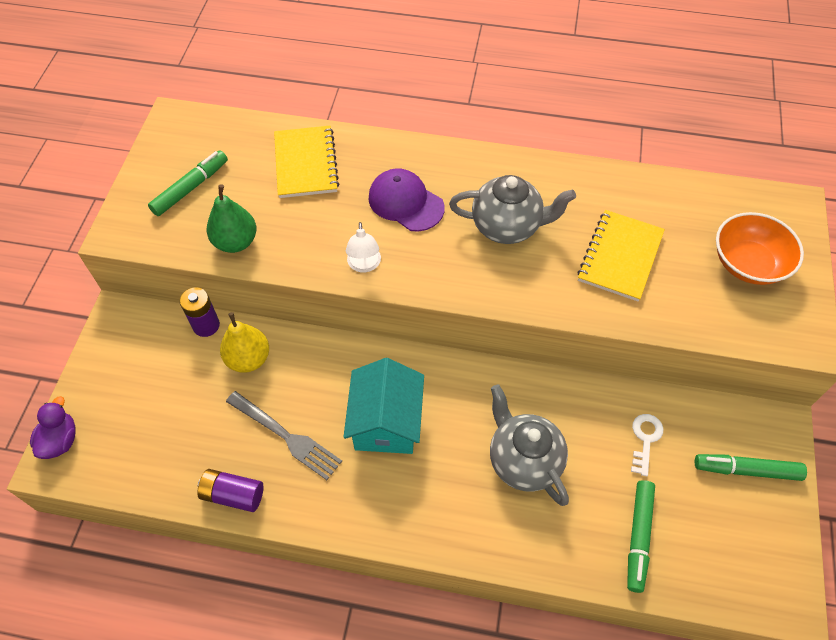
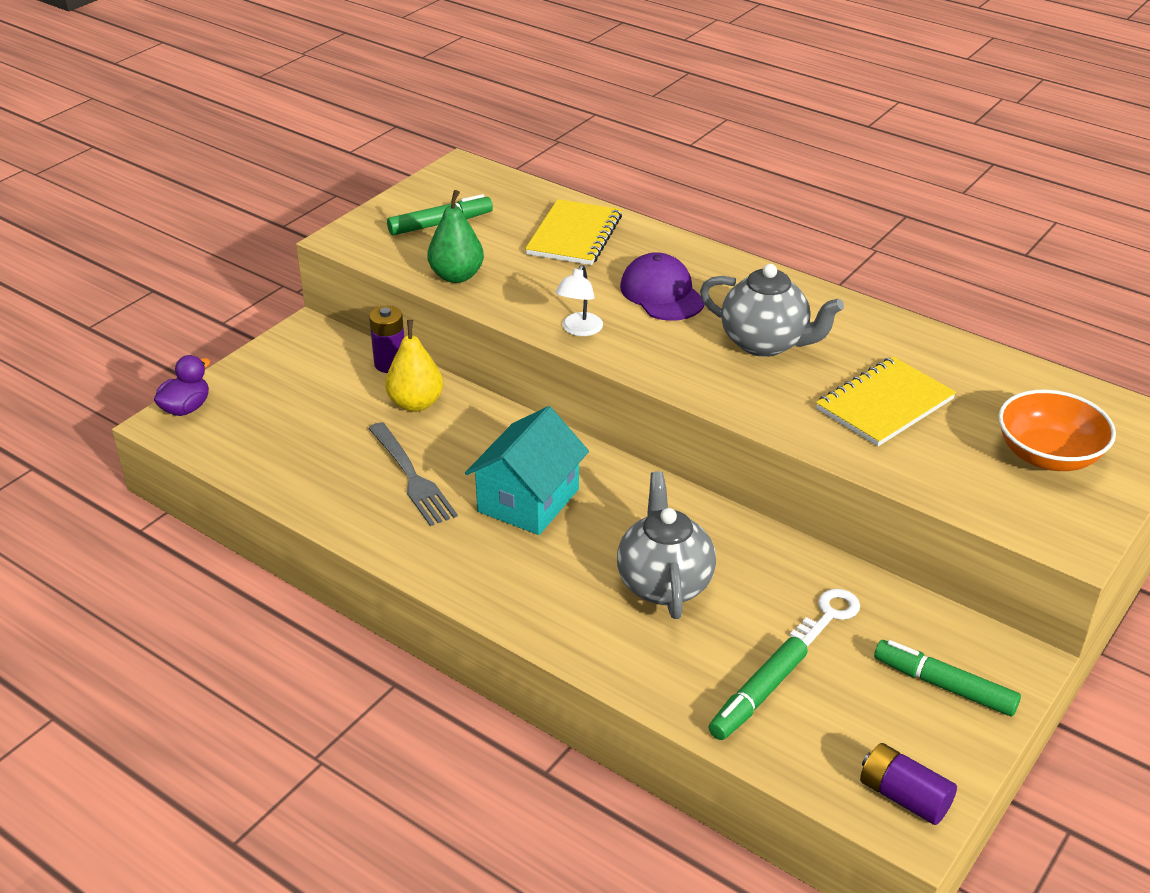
camera: 25 degrees right, 20 degrees down
(233, 495) = (325, 505): purple battery -> purple battery (904, 796)

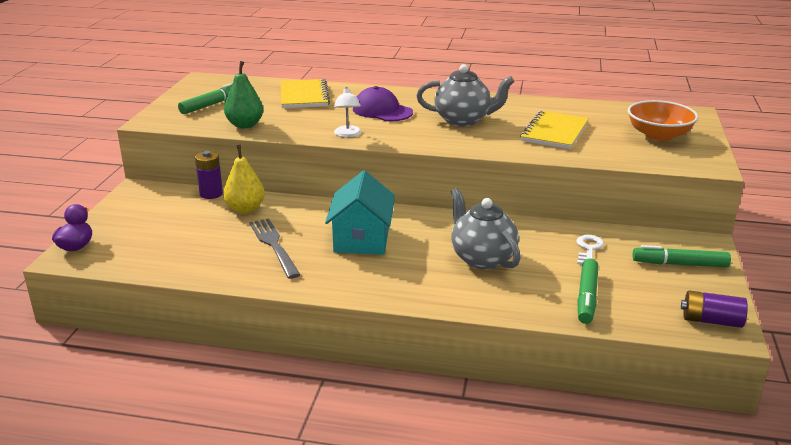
camera: 25 degrees left, 10 degrees down
(412, 477) = (274, 246): grey fork -> grey fork turned 150 degrees counterclockwise

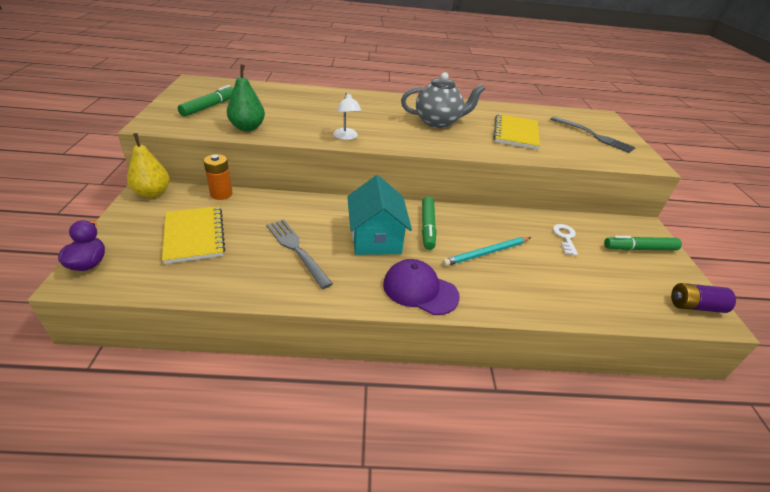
camera: 15 degrees left, 10 degrees up
(211, 194) = (221, 194): purple battery -> orange battery
(245, 209) = (258, 210): yellow pear -> yellow pear (152, 193)
(304, 96) = (293, 99): yellow notebook -> yellow notebook (194, 236)
(382, 111) = (366, 113): purple cap -> purple cap (420, 290)
(482, 258) = (486, 253): grey teapot -> turquoise pencil
(587, 297) = (589, 289): green marker -> green marker (427, 227)
(658, 135) = (593, 135): orange bowl -> grey fork

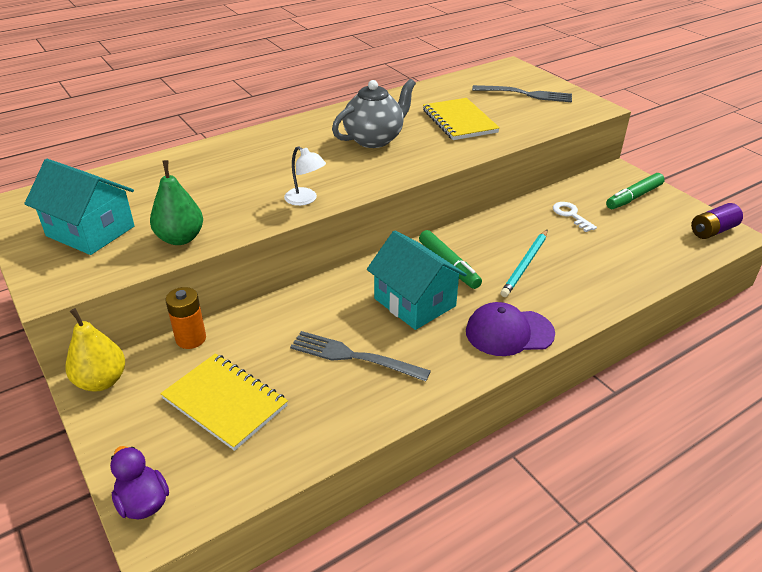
camera: 30 degrees left, 0 degrees up
(209, 106) = (90, 231): green marker -> turquoise house

